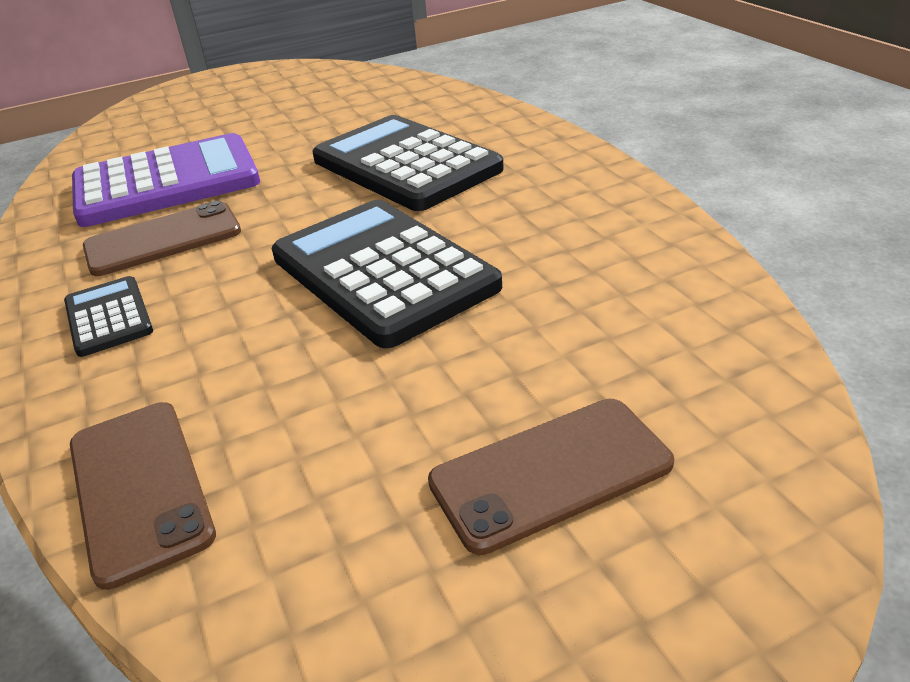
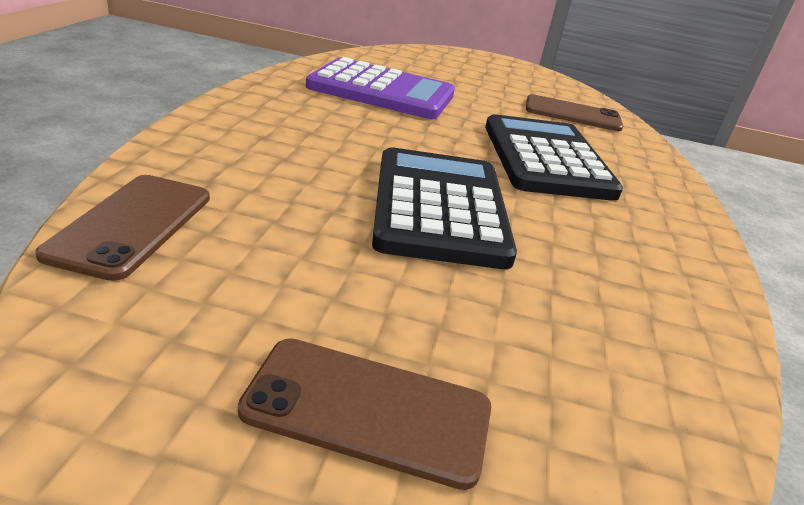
camera: 30 degrees right, 5 degrees down
(108, 317) = (251, 135): black calculator -> none
(163, 239) = (337, 116): brown phone -> brown phone (572, 114)

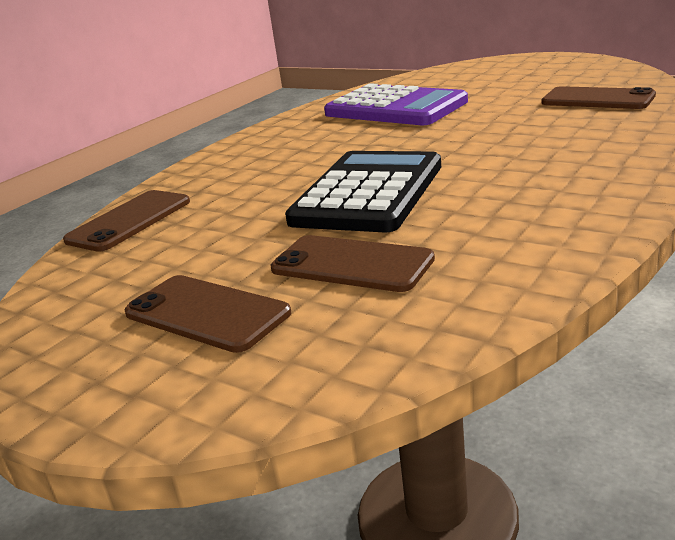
camera: 30 degrees right, 5 degrees down
(502, 319) = (351, 264): none -> brown phone
(546, 159) = (518, 145): black calculator -> none

